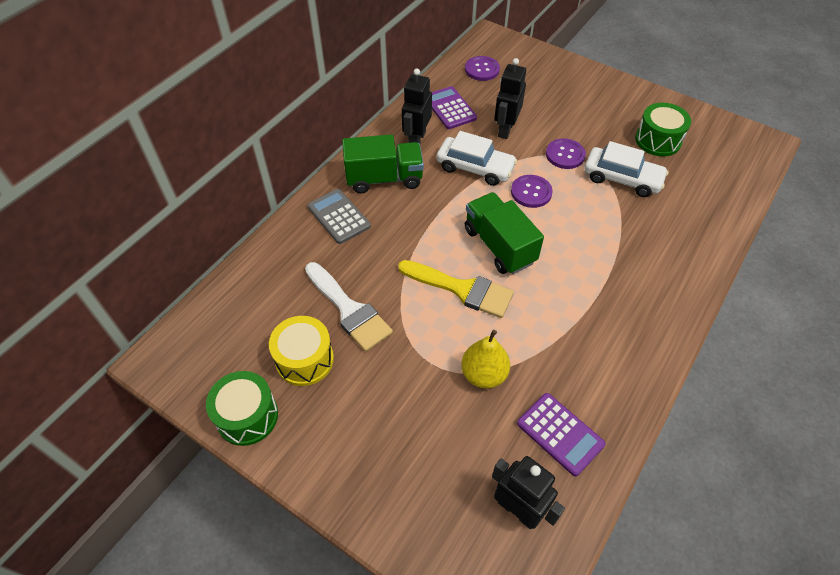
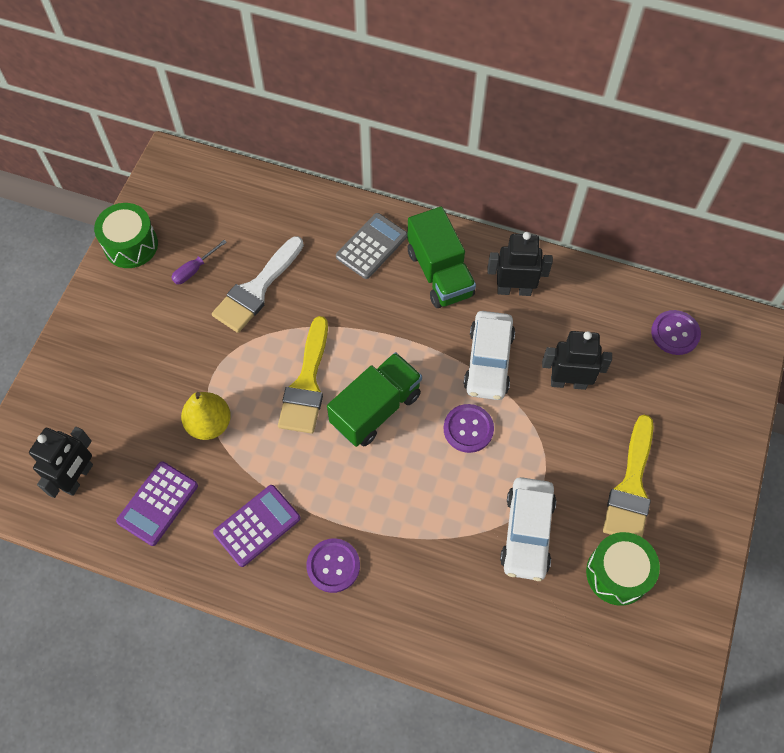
camera: 75 degrees right, 10 degrees up
(304, 359) = (194, 270): yellow drum -> purple screwdriver
(450, 108) = (583, 312): purple calculator -> purple calculator (257, 525)
(565, 155) = (546, 458): purple button -> purple button (333, 566)
(594, 118) = (631, 487): none -> yellow brush

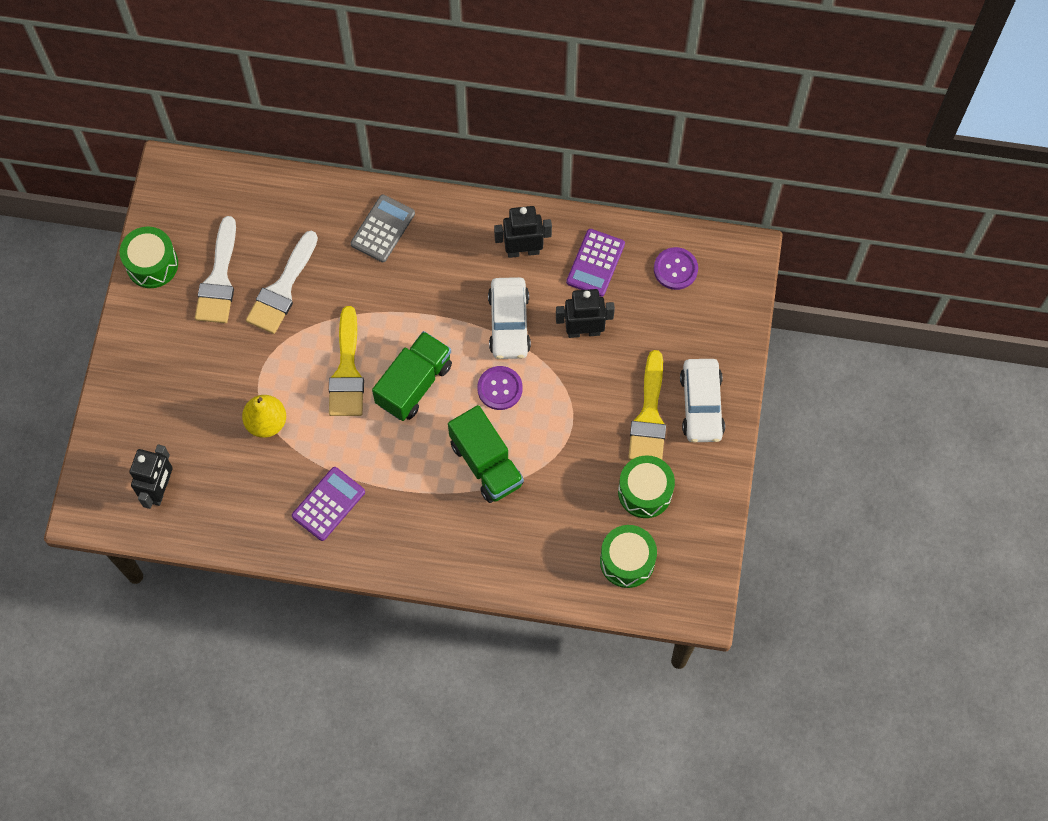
camera: 10 degrees left, 5 degrees up
(158, 503) = (237, 500): purple calculator -> purple calculator (595, 263)
(194, 270) = (219, 279): purple screwdriver -> white brush
(333, 566) = (401, 526): purple button -> none
(440, 273) = (451, 245): green truck -> green truck (486, 464)
(527, 532) = (563, 470): white car -> white car (701, 405)
(588, 653) = (627, 561): none -> green drum

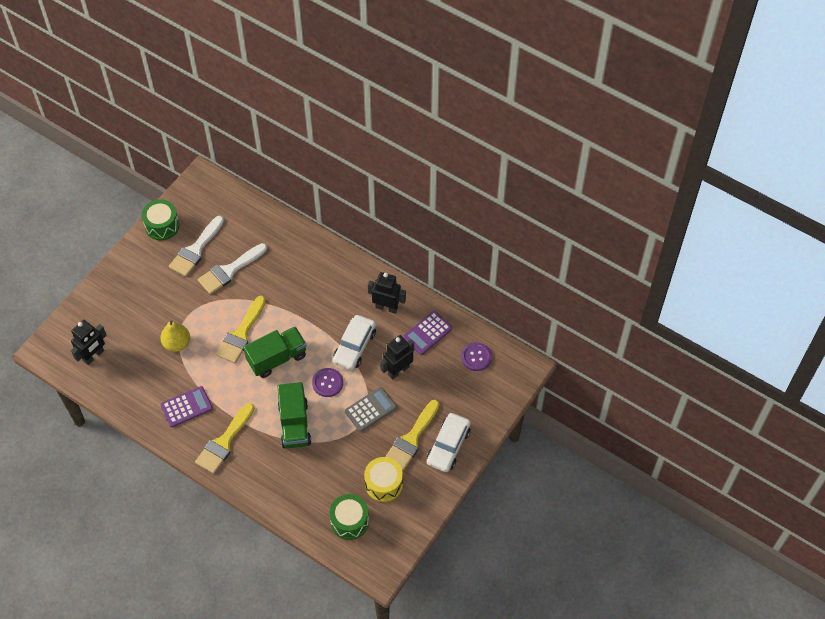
camera: 25 degrees right, 10 degrees down
(382, 229) = (308, 260): grey calculator -> grey calculator (370, 409)
(405, 529) = (224, 442): none -> yellow brush
(583, 331) = (398, 370): black robot -> black robot turned 60 degrees counterclockwise
(645, 492) = (383, 484): green drum -> yellow drum

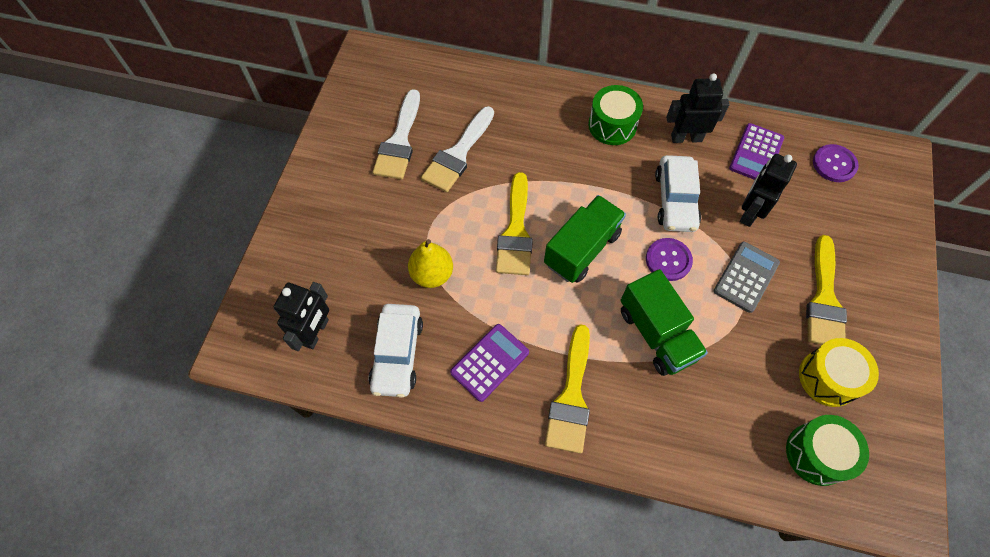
camera: 20 degrees left, 5 degrees up
(162, 226) = (339, 125): green drum -> green drum (612, 125)
(448, 446) = (877, 292): white car -> white car (397, 354)

